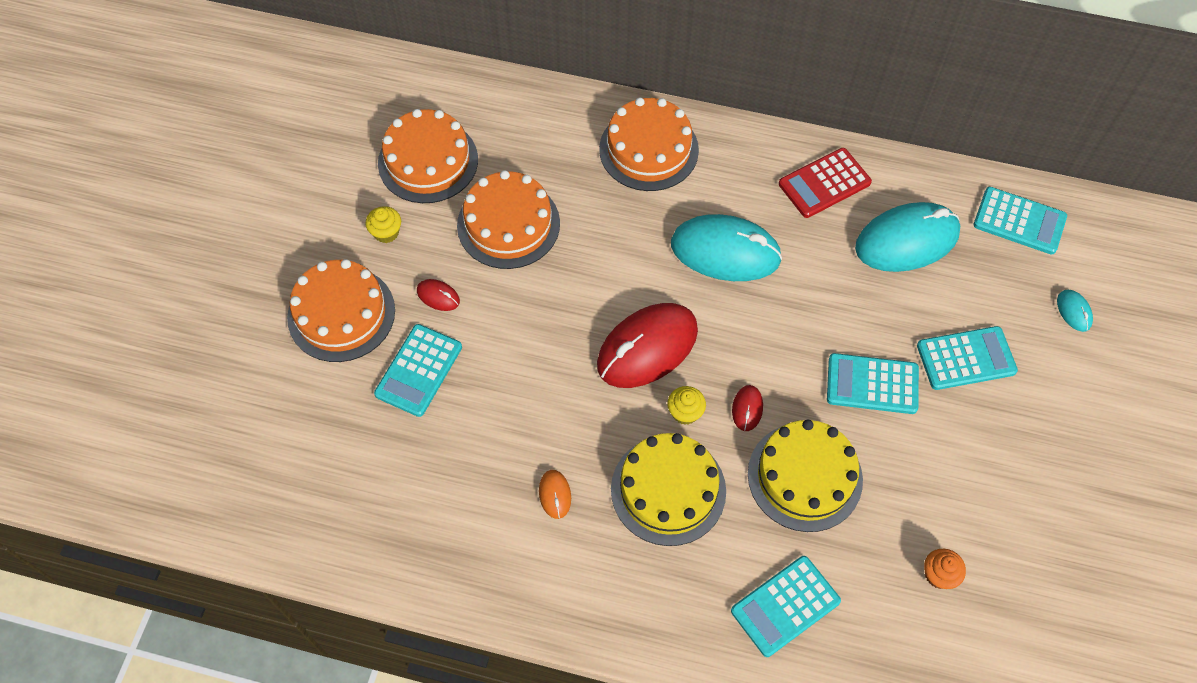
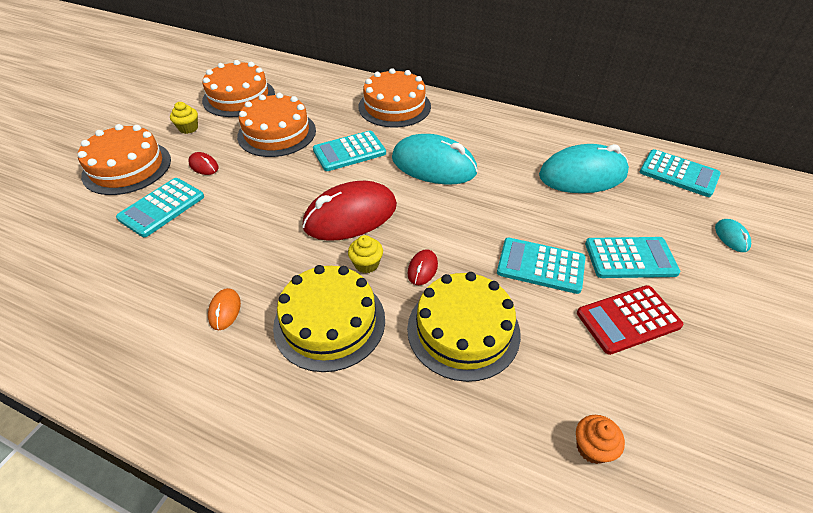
camera: 10 degrees right, 15 degrees down
(785, 606) = (414, 452): turquoise calculator -> turquoise calculator (349, 152)
(824, 183) = (521, 136): red calculator -> red calculator (628, 320)

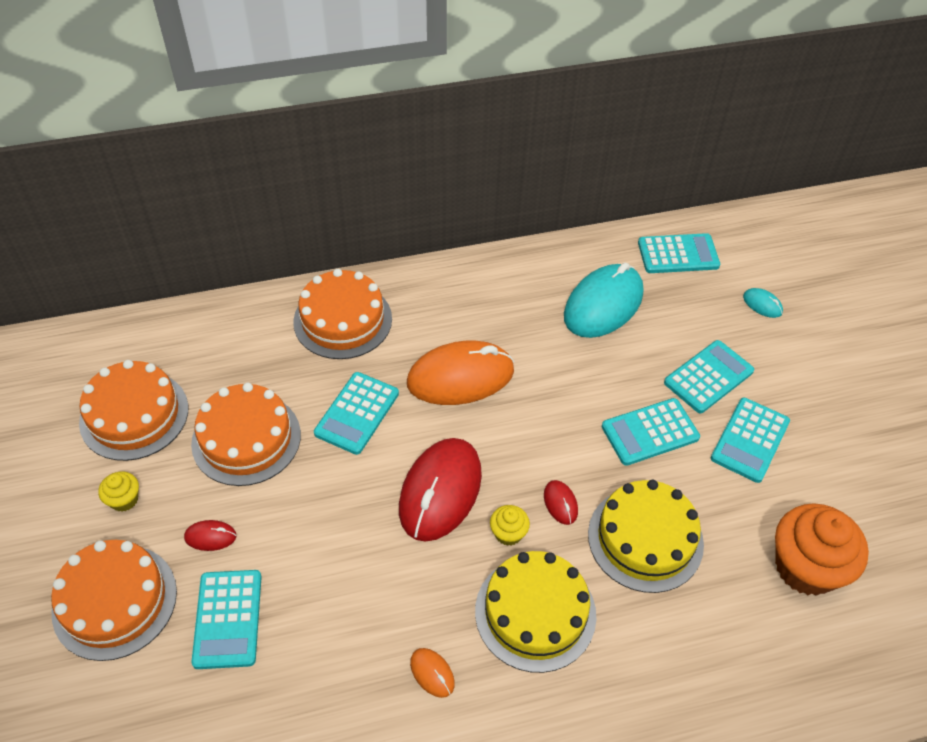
camera: 40 degrees left, 5 degrees up
(434, 165) = (460, 377): turquoise mouse -> orange mouse
(592, 447) = (805, 567): orange cupcake -> orange cupcake, size x2.19
(628, 320) = (750, 440): red calculator -> turquoise calculator

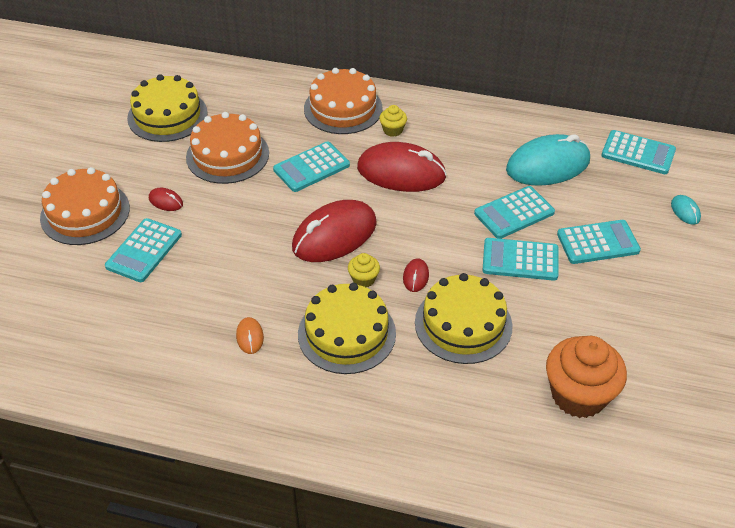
camera: 30 degrees right, 5 degrees down
(124, 500) = (129, 160): yellow cupcake -> yellow cupcake (392, 130)
(134, 415) = (167, 115): orange cake -> yellow cake
(460, 377) = (401, 172): orange mouse -> red mouse
(750, 440) = (599, 296): turquoise calculator -> turquoise calculator (514, 213)

